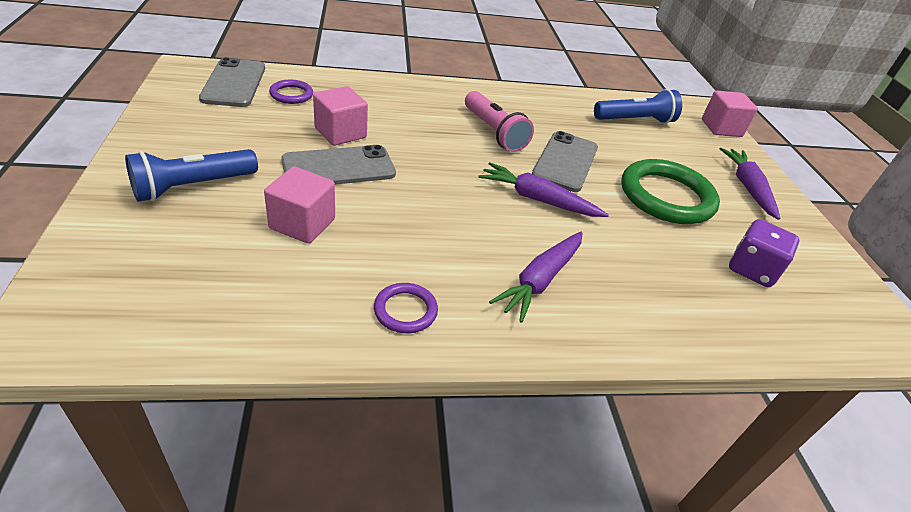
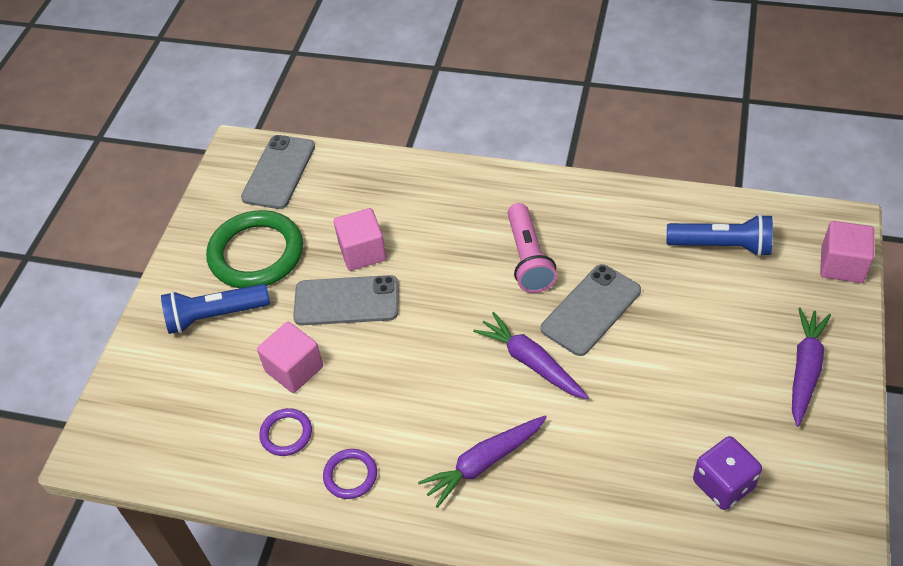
camera: 30 degrees right, 10 degrees up
(291, 94) = (330, 191): purple ring -> purple ring (286, 434)
(666, 196) = (686, 373): green ring -> green ring (256, 254)

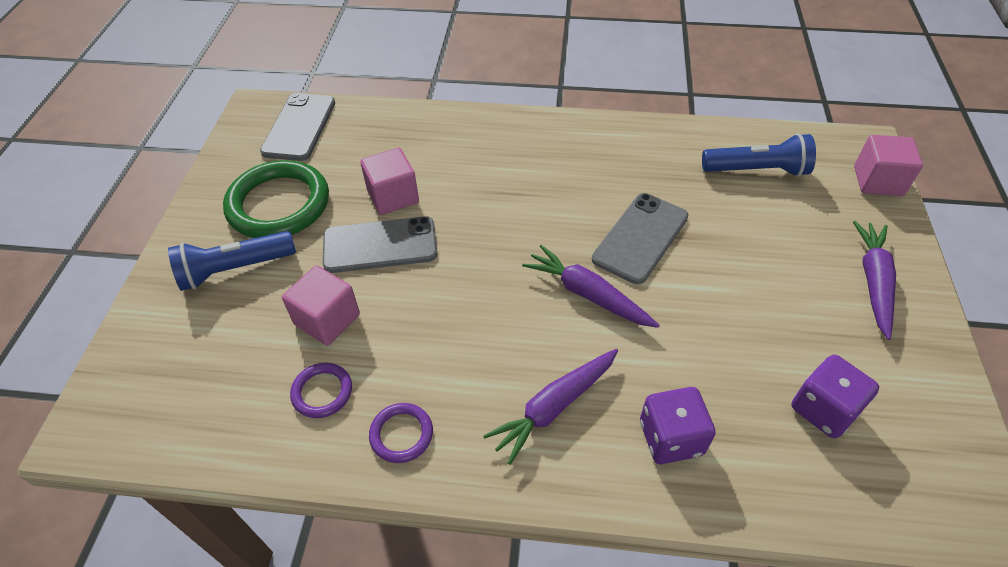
camera: 10 degrees left, 0 degrees up
(528, 258) = (566, 192): pink flashlight -> none
(581, 498) = (670, 438): none -> purple dice

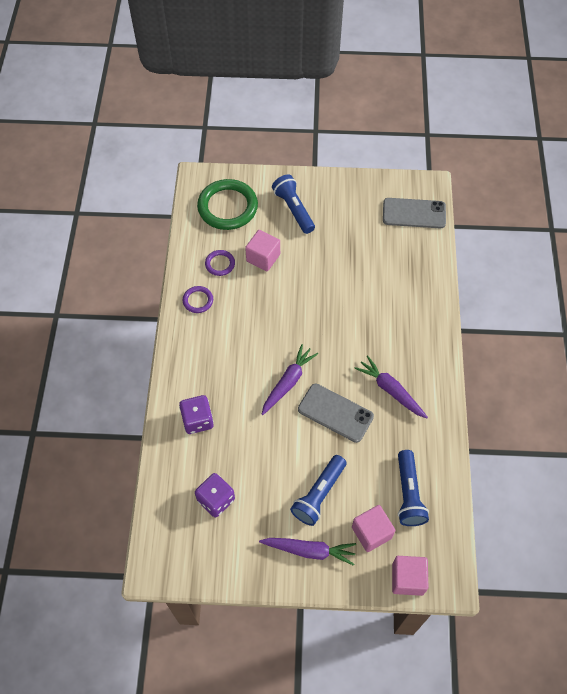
camera: 85 degrees right, 10 degrees up
(279, 204) = (344, 218): green ring -> green ring (227, 207)
(380, 245) = (316, 273): grey phone -> none
(393, 196) = (357, 274): pink cube -> pink cube (371, 532)
(554, 407) = (214, 366): purple carrot -> purple carrot (390, 390)
(780, 265) = (319, 494): none -> blue flashlight

